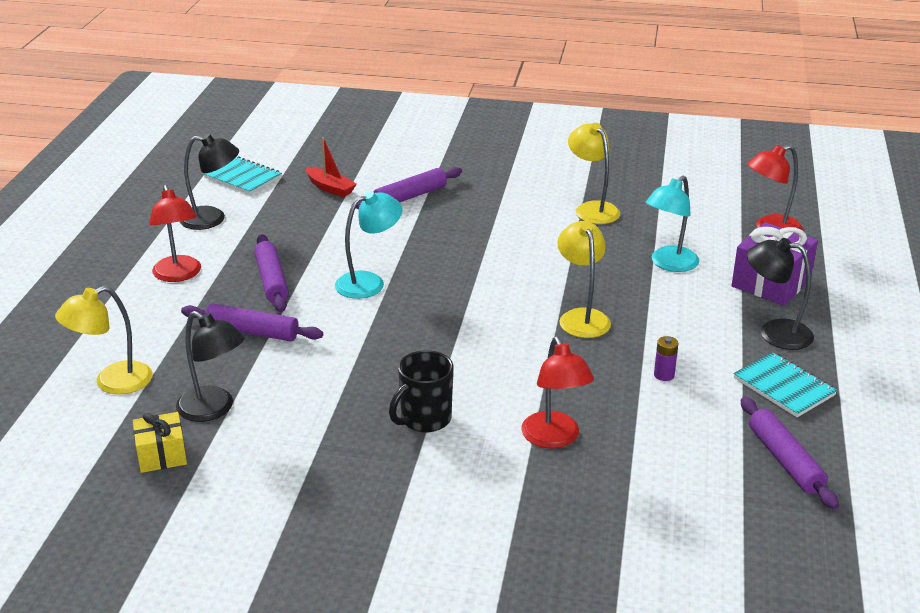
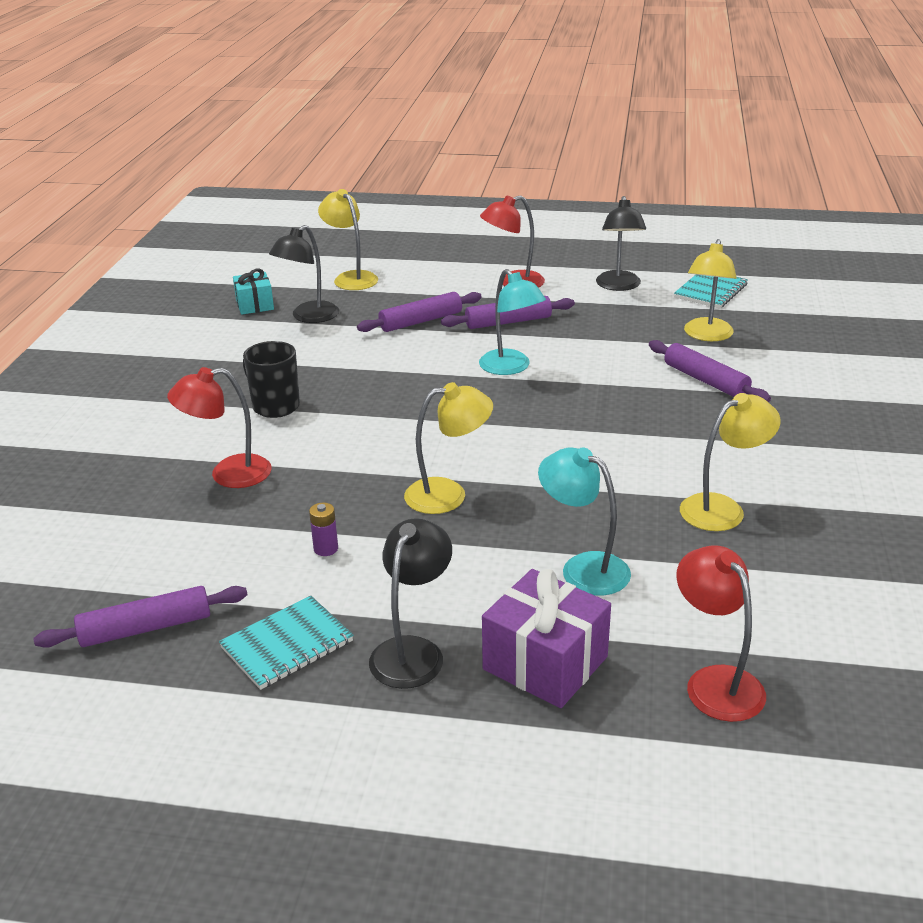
camera: 90 degrees right, 0 degrees up
(161, 455) = (255, 305): yellow gift -> turquoise gift
(252, 332) = (421, 321): purple rolling pin -> purple rolling pin turned 45 degrees clockwise
(330, 188) = (706, 335): red boat -> yellow lamp

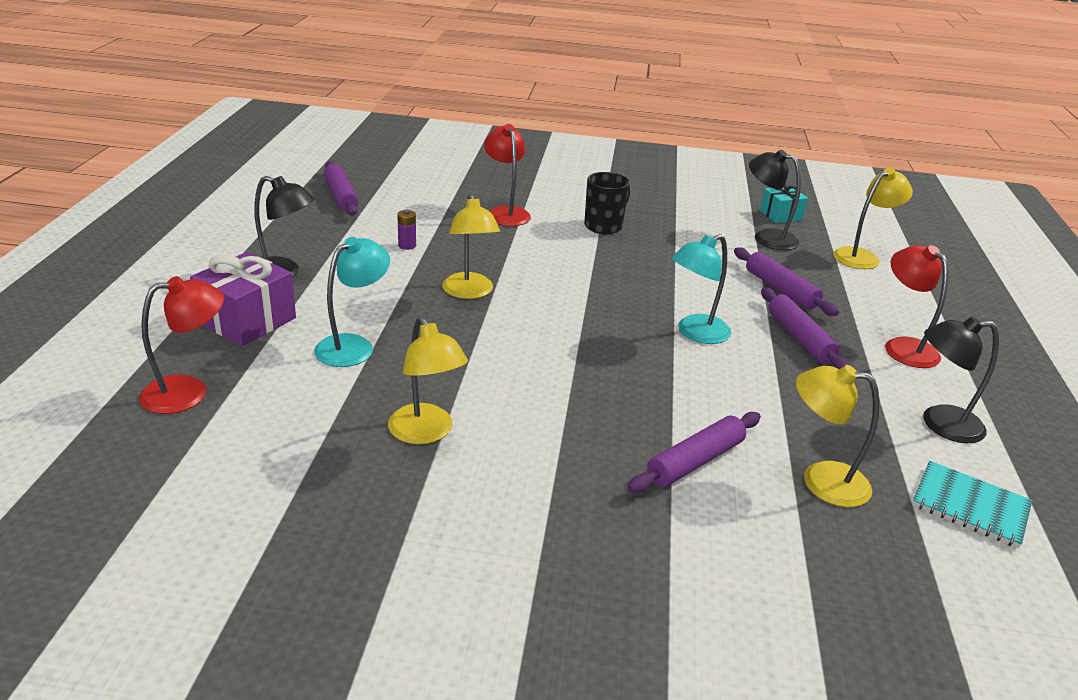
camera: 85 degrees right, 0 degrees up
(287, 645) = (308, 234): turquoise notebook -> none

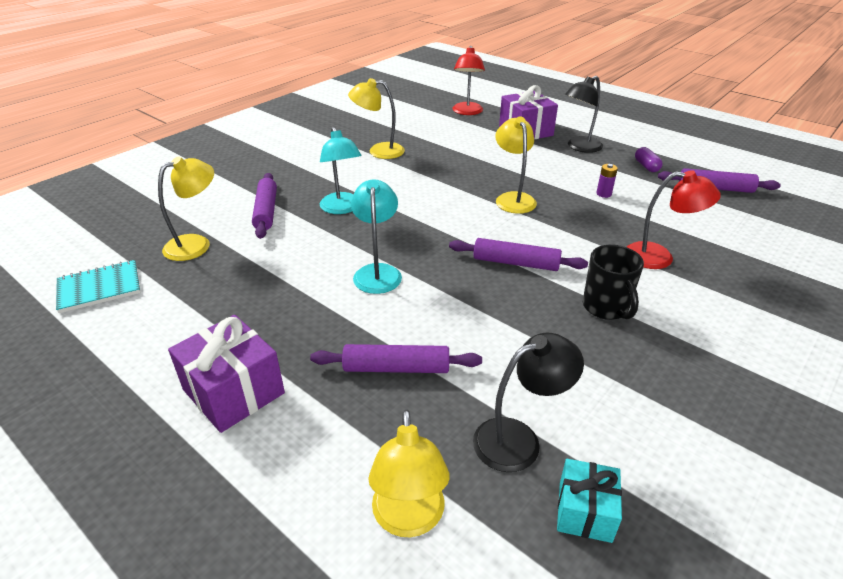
camera: 125 degrees right, 5 degrees up
(312, 230) = (646, 166): none -> purple capsule
(353, 346) = (475, 150): turquoise lamp -> turquoise lamp (342, 208)
(469, 292) = (513, 198): yellow lamp -> yellow lamp turned 60 degrees clockwise
(799, 338) = (316, 327): purple rolling pin -> purple rolling pin (515, 263)
(903, 347) = (233, 391): red lamp -> purple gift
(940, 424) = (151, 333): black lamp -> none

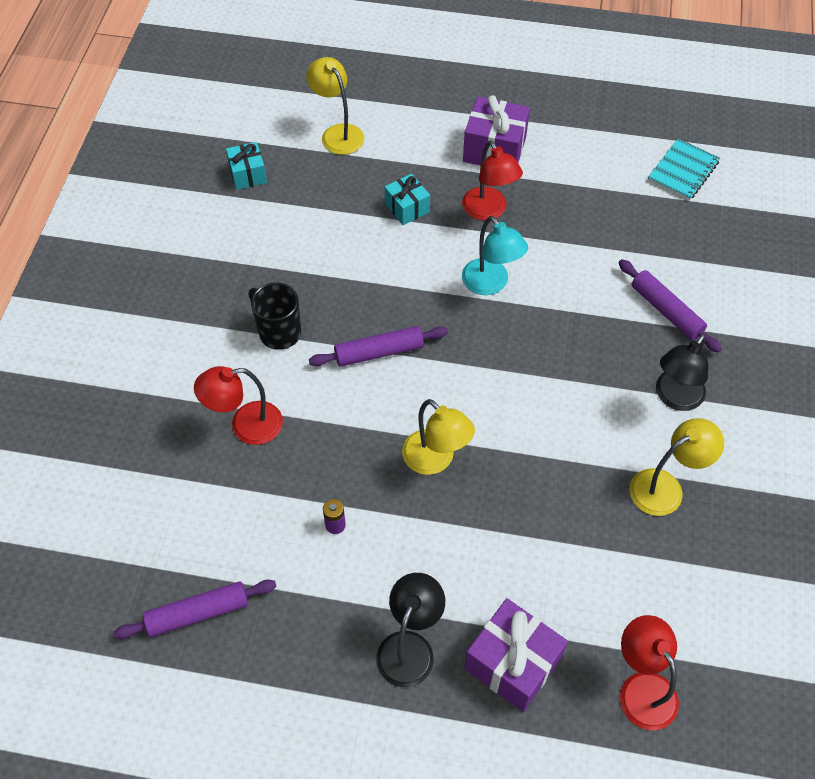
camera: 150 degrees right, 20 degrees up
(196, 244) = (673, 242): yellow lamp -> none
(315, 329) = (489, 211): none -> red lamp
(342, 208) = (599, 351): turquoise lamp -> none
(396, 368) = (407, 208): purple rolling pin -> turquoise gift
(519, 439) = (300, 196): black lamp -> black lamp (674, 398)
(646, 166) = (299, 633): purple capsule -> none

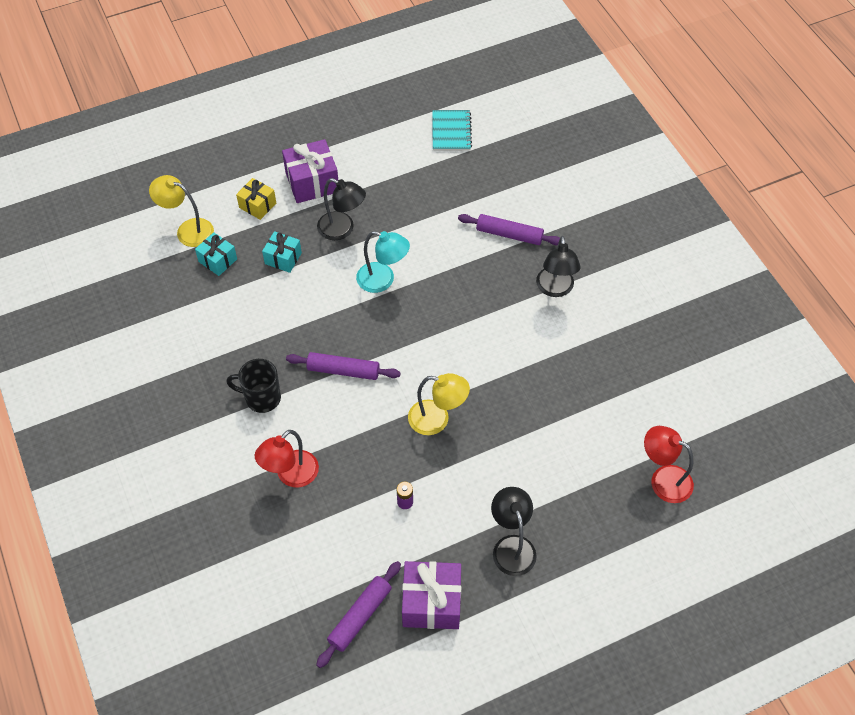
camera: 35 degrees left, 0 degrees up
(248, 174) = (144, 297): turquoise gift -> turquoise gift (218, 260)
(379, 352) = (343, 370): purple rolling pin -> purple rolling pin turned 60 degrees clockwise
(422, 144) = (257, 205): none -> yellow gift
(489, 211) = (342, 229): red lamp -> black lamp
(512, 663) = (580, 514): purple gift -> purple gift (431, 602)
(665, 487) = (590, 349): yellow lamp -> none

